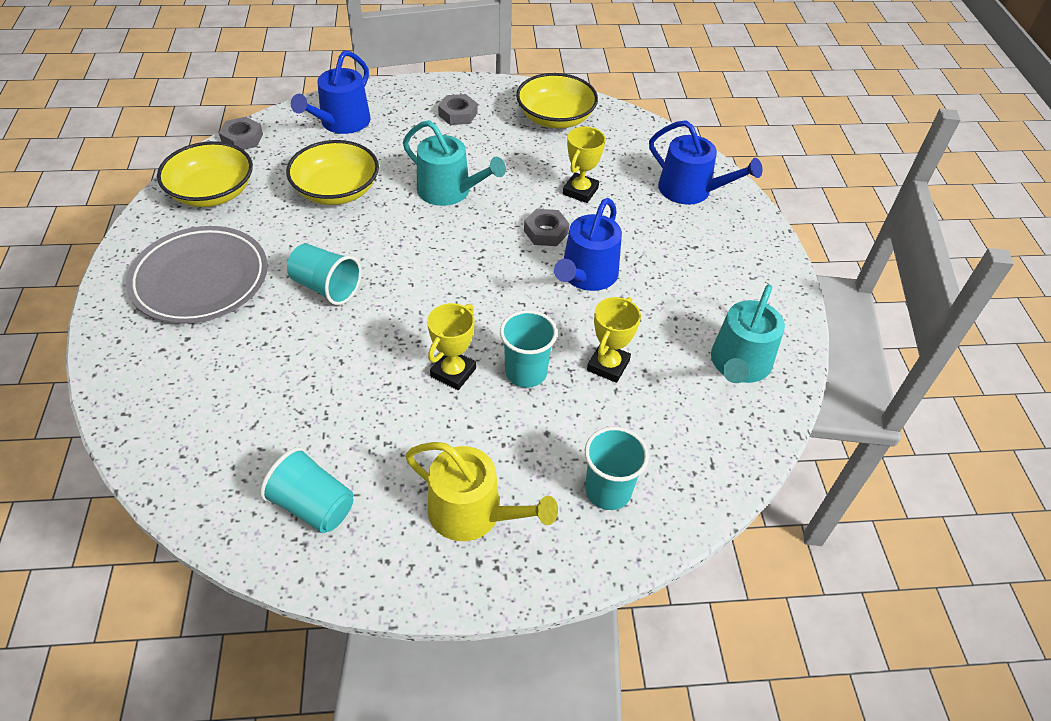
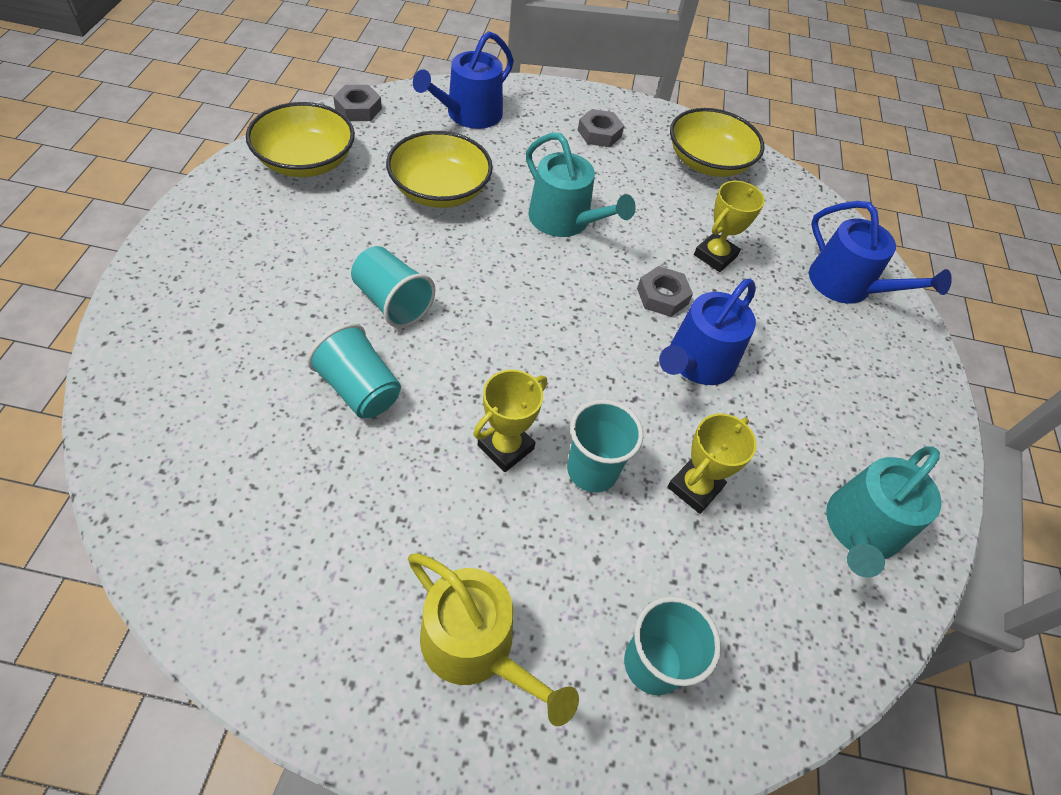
camera: 10 degrees right, 5 degrees up
(200, 280) = (258, 259): grey plate -> none
(313, 506) = (288, 580): turquoise cup -> turquoise cup (360, 389)

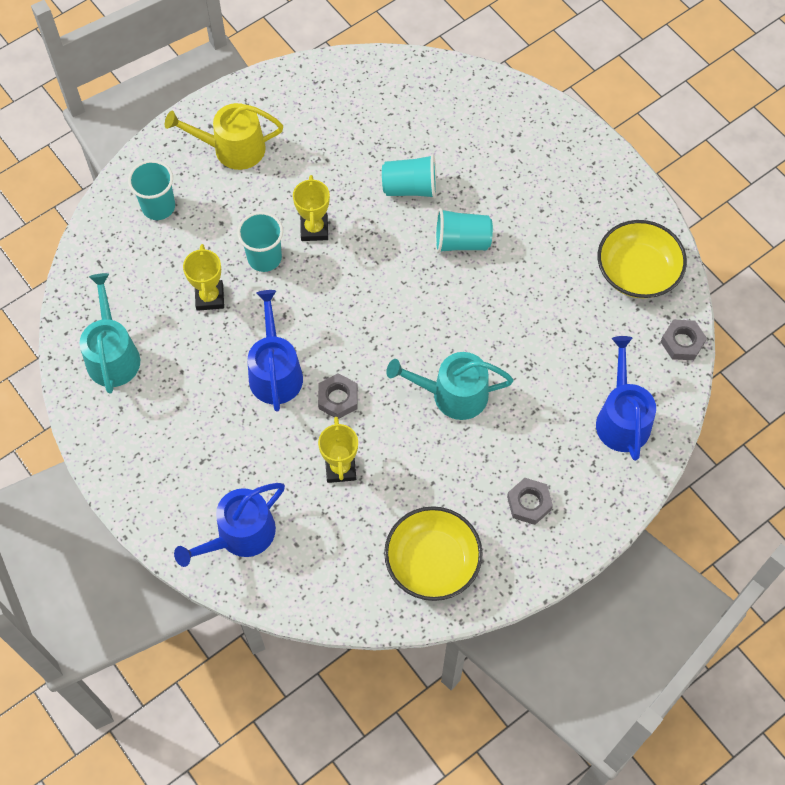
camera: 140 degrees right, 10 degrees up
(440, 190) = (545, 335): yellow bowl -> none
(847, 286) = (240, 535): blue watering can -> blue watering can turned 45 degrees counterclockwise

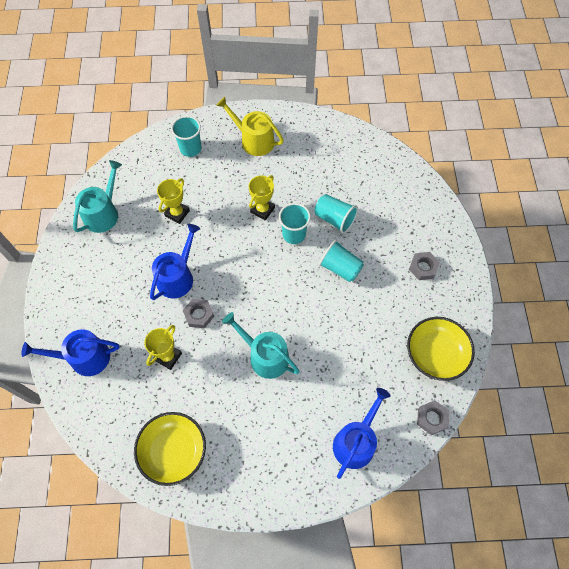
camera: 35 degrees right, 0 degrees up
(264, 258) = (223, 209): turquoise cup -> turquoise cup (294, 234)
(529, 503) = (258, 455): grey nut -> grey nut (423, 267)

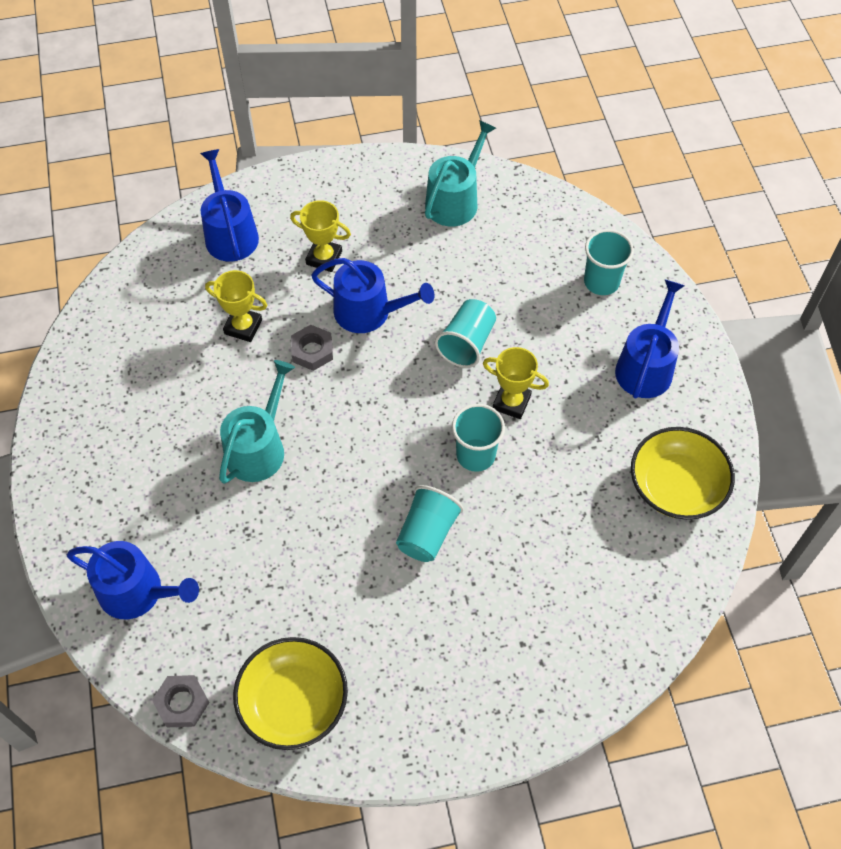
camera: 80 degrees right, 5 degrees down
(103, 213) = (455, 200): turquoise watering can -> turquoise watering can turned 75 degrees counterclockwise
(173, 451) = (111, 361): yellow bowl -> yellow bowl (676, 486)
(177, 213) = (477, 289): yellow trophy -> yellow trophy (324, 258)
(253, 140) = (646, 366): yellow watering can -> blue watering can
(334, 219) = (520, 512): turquoise cup -> turquoise cup (467, 343)
(423, 267) = (454, 668): grey nut -> none

